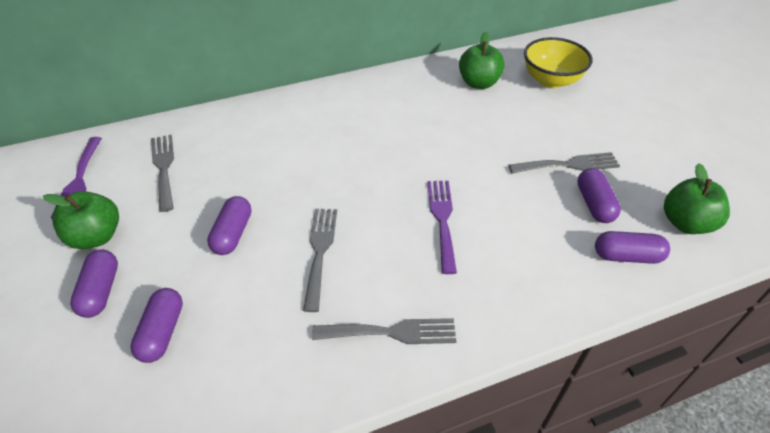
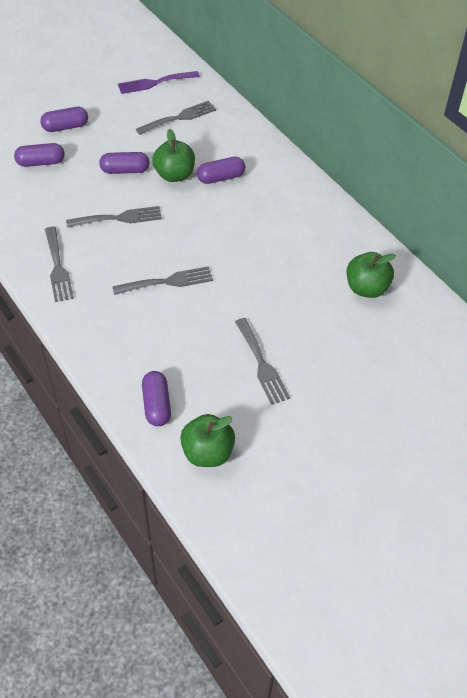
camera: 75 degrees right, 5 degrees up
(96, 236) = (107, 109): green apple -> green apple (174, 175)
(442, 219) = (168, 282): purple fork -> grey fork
(551, 80) = (398, 348): yellow bowl -> none
(594, 204) = (214, 383): purple capsule -> purple capsule (221, 178)

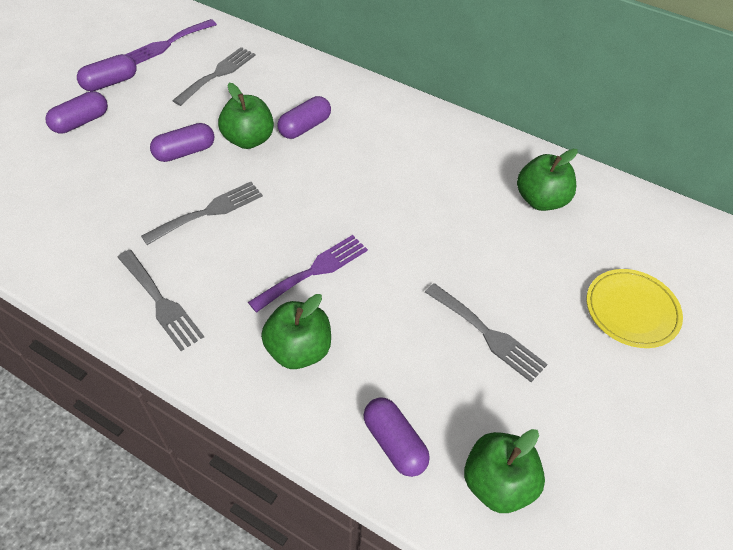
camera: 25 degrees left, 0 degrees up
(41, 162) = (69, 174): purple capsule -> purple capsule (110, 83)
(129, 328) = (299, 350): none -> green apple
(168, 282) = (314, 271): grey fork -> purple fork
(379, 387) = (631, 310): none -> yellow plate

